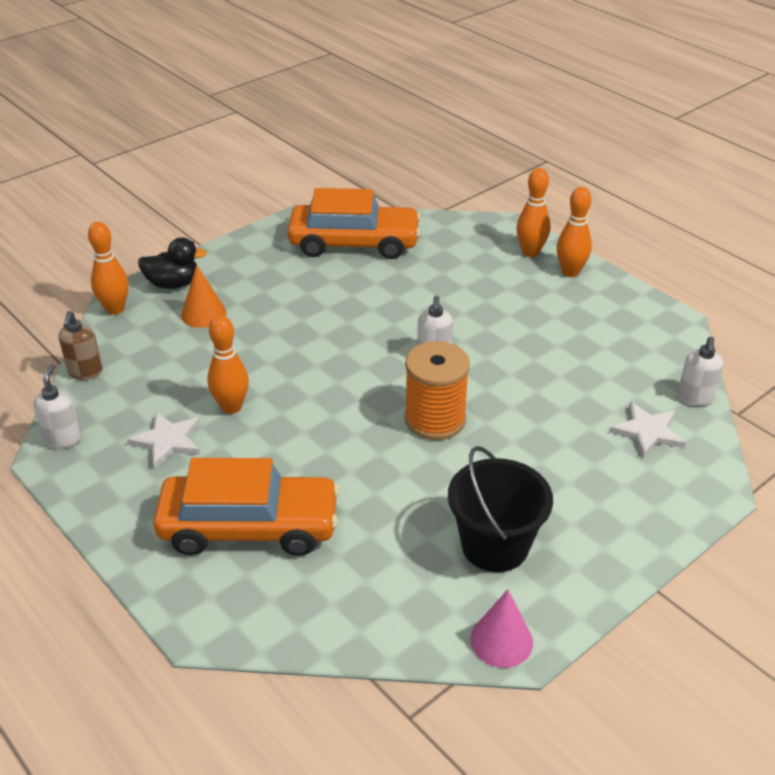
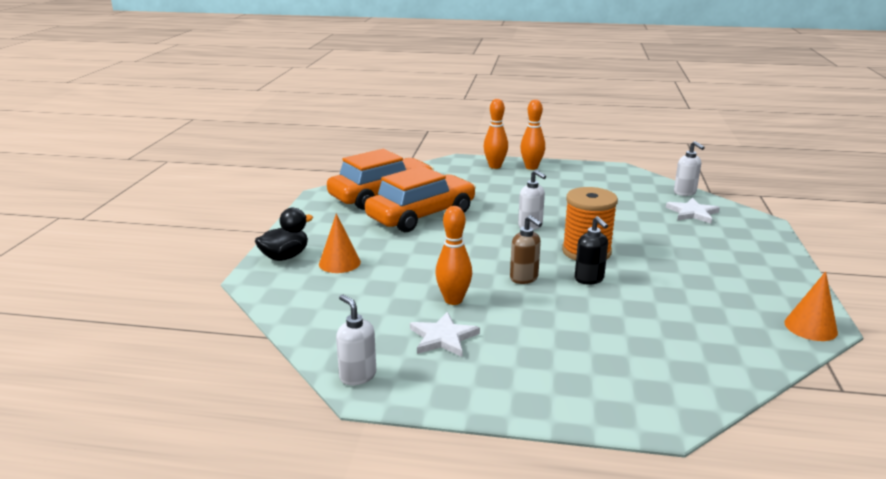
camera: 40 degrees left, 15 degrees down
(85, 372) = (302, 330): brown soap dispenser -> brown soap dispenser (524, 278)
(115, 309) = (260, 287): orange bowling pin -> none
(249, 527) = (585, 353): orange car -> orange car (421, 215)
(382, 453) = (589, 279): none -> black soap dispenser
(495, 545) = (724, 289): black bucket -> none
(501, 640) = (810, 327): pink cone -> orange cone

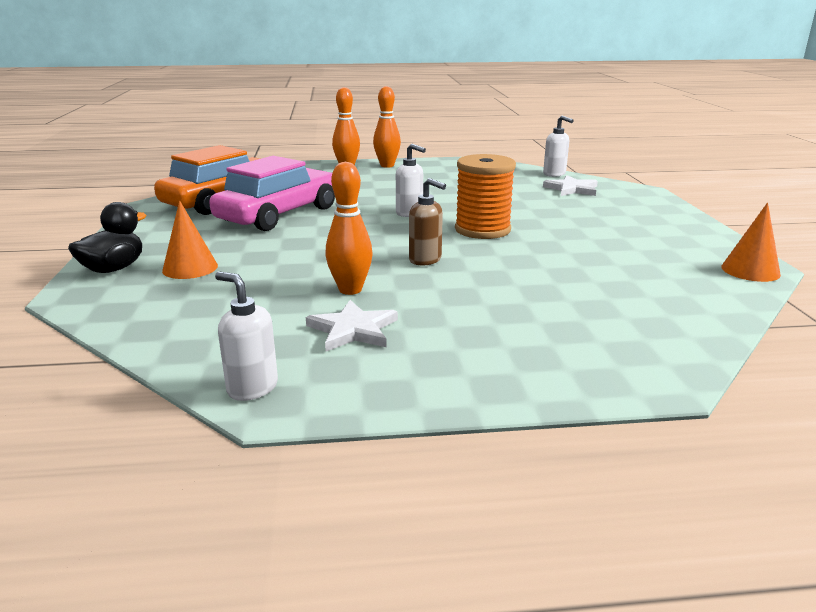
camera: 15 degrees left, 0 degrees up
(421, 215) = (279, 214): orange car -> pink car
(589, 279) = (499, 253): black soap dispenser -> none

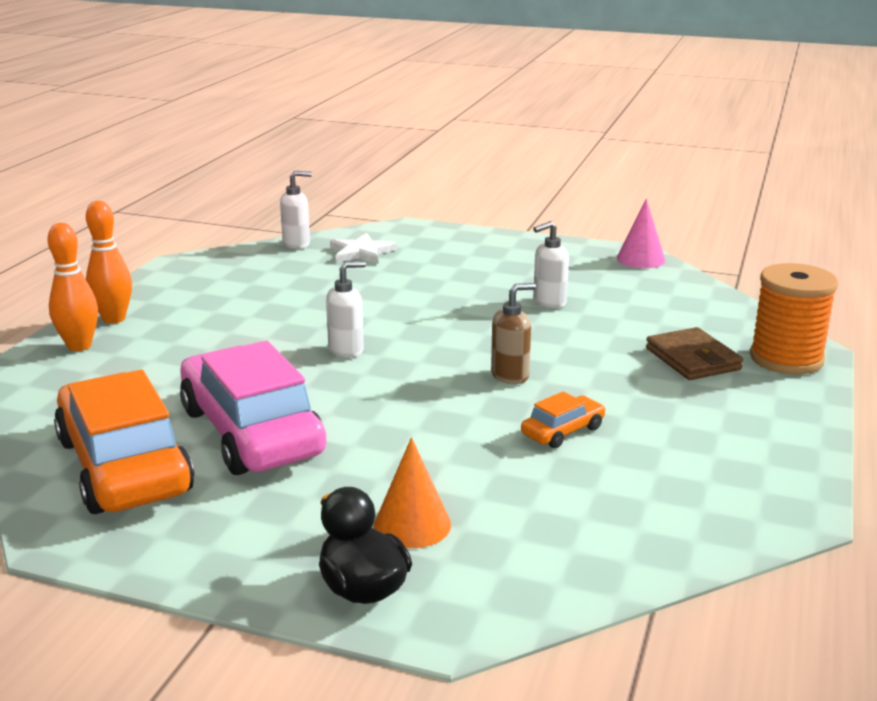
camera: 65 degrees left, 0 degrees up
(252, 388) = (762, 519): white soap dispenser -> white soap dispenser (549, 302)
(350, 290) = (563, 431): orange bowling pin -> orange car
(353, 330) = (663, 448): white star -> none
(482, 230) = (446, 327): orange spool -> orange spool (786, 359)
(548, 321) = (692, 359): none -> brown wallet
(750, 270) = (641, 259): orange cone -> pink cone

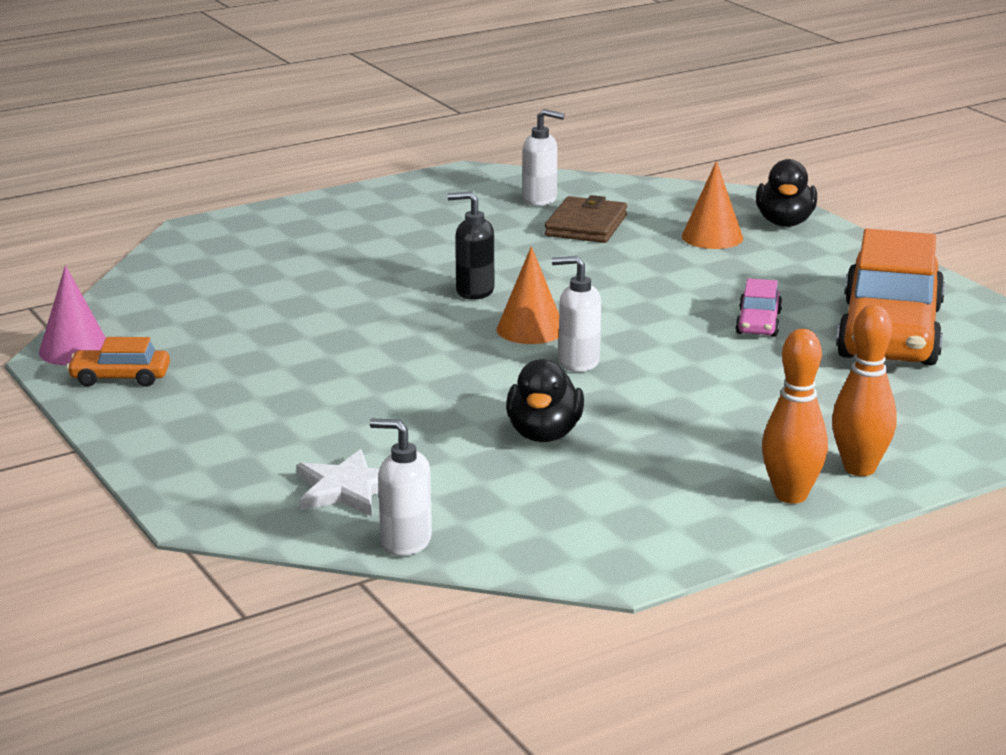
camera: 140 degrees left, 0 degrees up
(252, 432) = (758, 323): pink car -> pink car, size x0.43
(301, 303) = (544, 434): none -> black duck
(417, 361) = (530, 329): none -> orange cone
(510, 376) = (474, 291): brown soap dispenser -> black soap dispenser
(549, 302) = (291, 339): white soap dispenser -> white soap dispenser (540, 200)
(563, 431) = (515, 247): orange car -> orange car (120, 378)
(692, 359) = (301, 253): brown wallet -> brown wallet (586, 225)
(786, 359) = (233, 230): orange spool -> none

